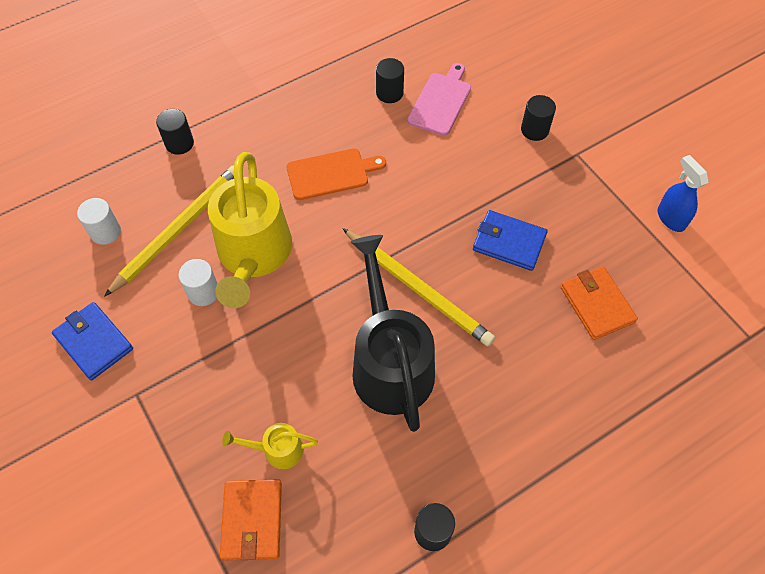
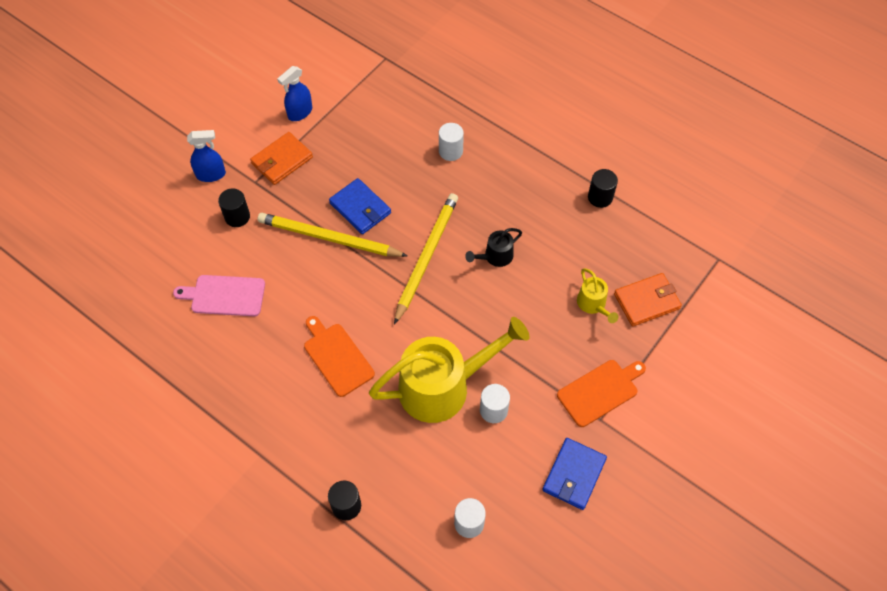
camera: 110 degrees left, 0 degrees up
(167, 409) = (600, 391): none -> orange cutting board
(178, 229) = (442, 460): yellow pencil -> yellow pencil (329, 238)
(389, 93) = (226, 341): black cylinder -> none
(390, 361) = (495, 257): black watering can -> black watering can, size x0.45
(509, 242) = (360, 208): blue wallet -> blue wallet turned 45 degrees counterclockwise
(567, 366) = (450, 151): none -> white cylinder
(597, 304) = (394, 143): orange wallet -> orange wallet (282, 160)
(598, 119) = (211, 175): none -> blue spray bottle

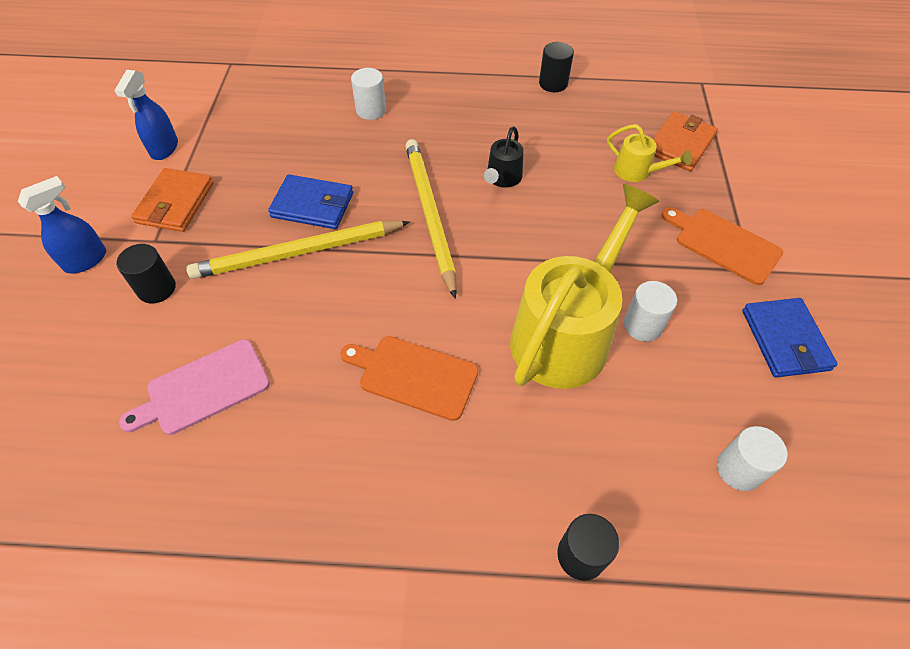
camera: 35 degrees left, 5 degrees down
(600, 391) = (723, 244): orange cutting board -> orange cutting board turned 75 degrees counterclockwise

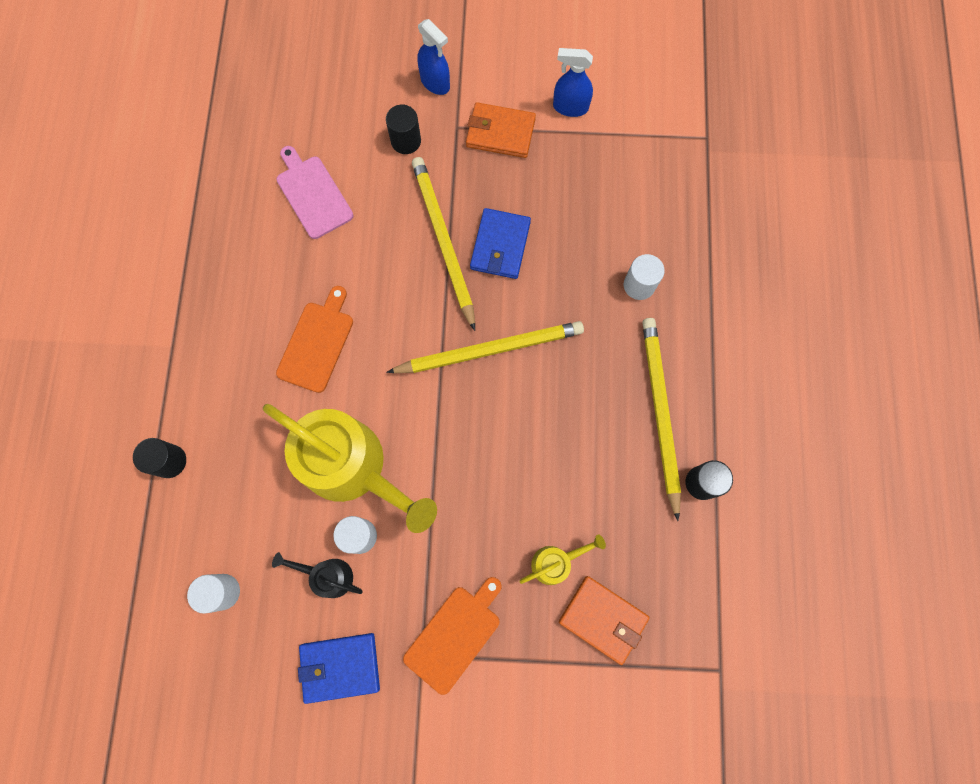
camera: 90 degrees right, 20 degrees up
(493, 103) = (659, 413): none -> yellow pencil
(502, 179) = (541, 419): black watering can -> black watering can (327, 575)
(637, 172) = (556, 562): yellow watering can -> yellow watering can turned 150 degrees counterclockwise

